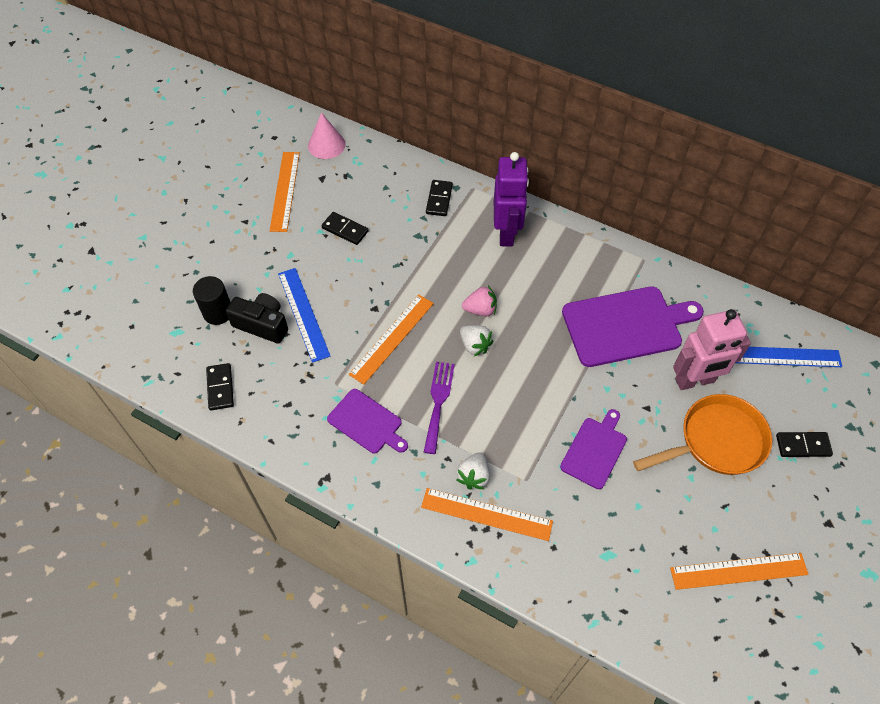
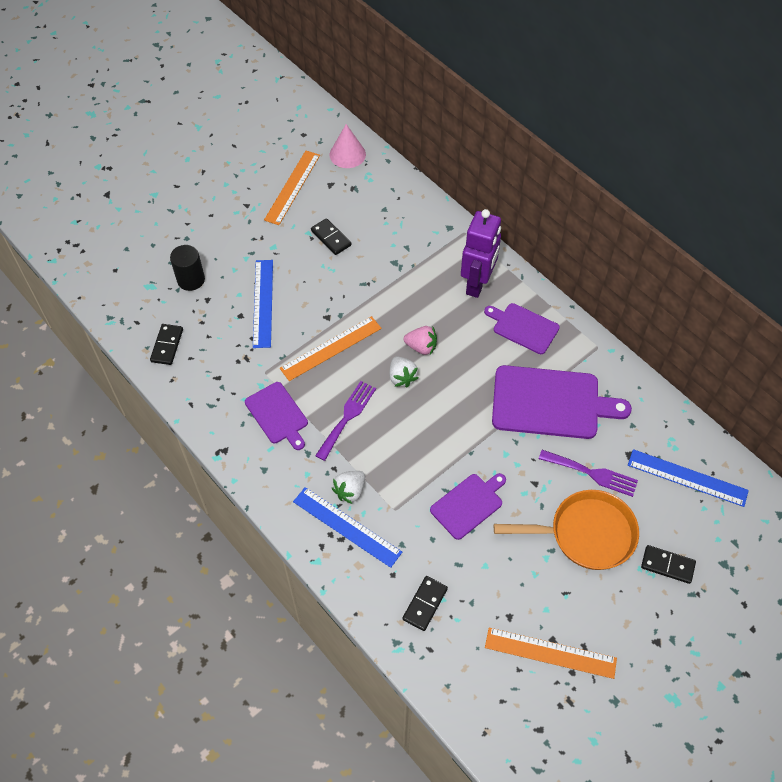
camera: 20 degrees right, 0 degrees up
(262, 324) = (224, 301): black camera -> none
(439, 199) = (428, 234): black domino -> black domino (425, 604)
(486, 514) = (347, 526): orange ruler -> blue ruler
(568, 262) = (523, 327): none -> purple cutting board
(695, 381) = (592, 473): pink robot -> purple fork

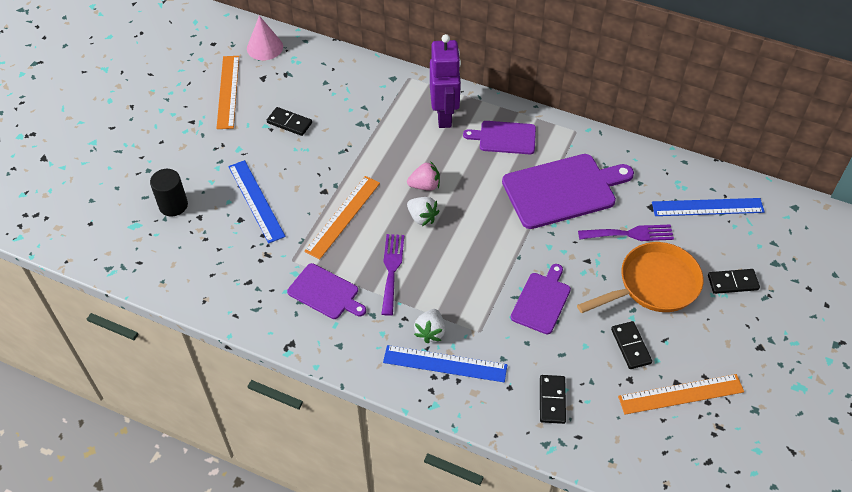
camera: 25 degrees left, 5 degrees down
(167, 345) = (182, 272): black domino -> black domino (630, 346)

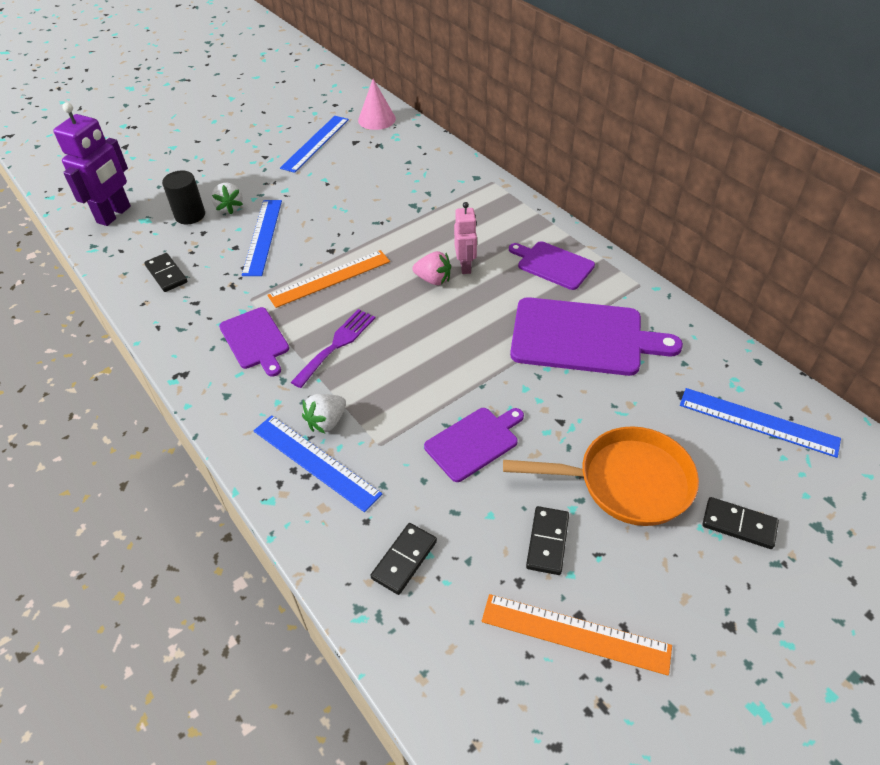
camera: 30 degrees right, 5 degrees down
(228, 91) = (315, 143): orange ruler -> blue ruler
(289, 123) = (347, 184): black domino -> black domino (166, 274)
(422, 217) = (407, 308): white strawberry -> white strawberry (230, 207)
(441, 164) = (465, 266): none -> pink robot
(444, 116) = (503, 225): purple robot -> purple robot (114, 215)
(630, 234) = (634, 413): purple fork -> none

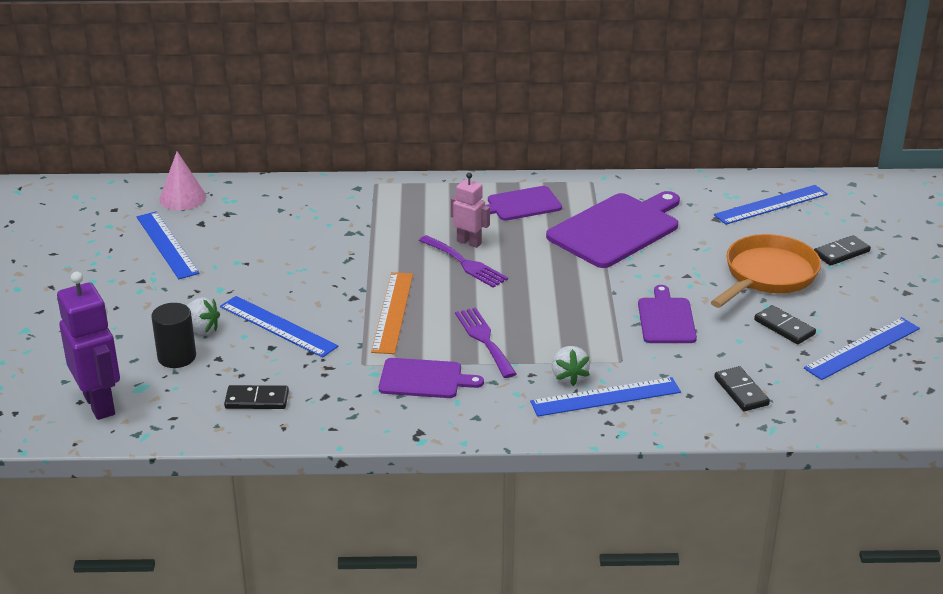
camera: 55 degrees left, 15 degrees down
(433, 280) = (465, 263): pink strawberry -> purple fork
(575, 633) = (862, 348): orange ruler -> blue ruler

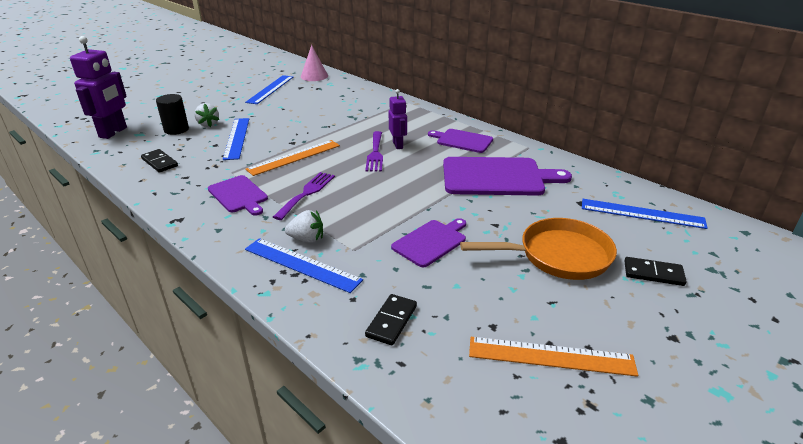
camera: 45 degrees right, 0 degrees up
(469, 242) = (398, 145): pink robot -> purple robot
(568, 376) = (307, 239): white strawberry -> white strawberry turned 120 degrees counterclockwise
(784, 327) = (508, 298): black domino -> none
(862, 348) = (551, 356): blue ruler -> orange ruler

